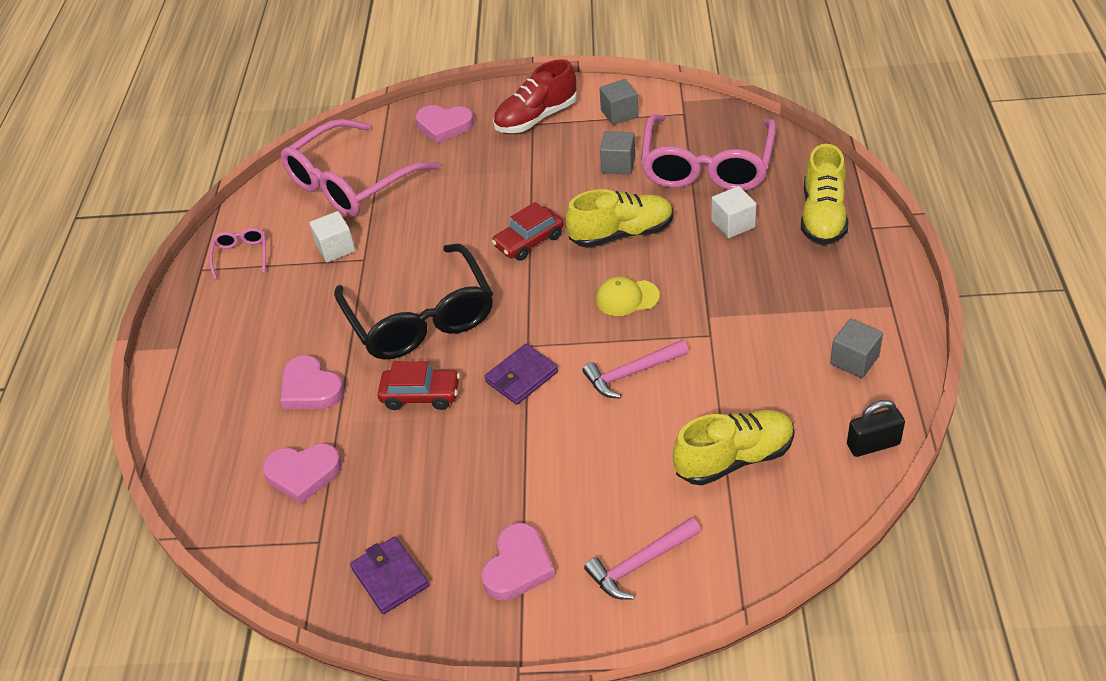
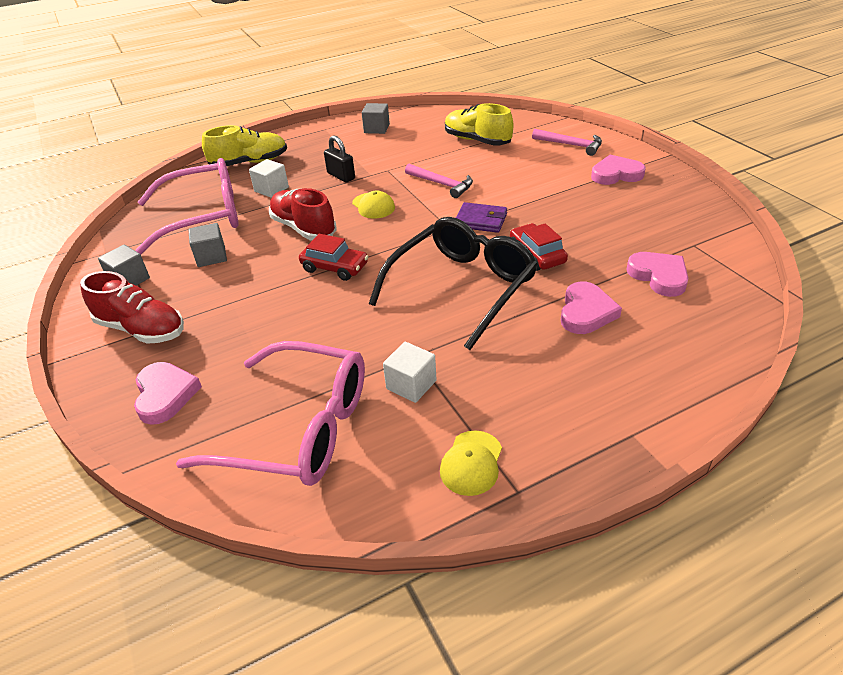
camera: 120 degrees left, 5 degrees down
(241, 256) = (471, 463): pink glasses -> yellow cap
(390, 577) = (678, 209): purple wallet -> none
(621, 234) = (304, 228): yellow shoe -> red shoe
(873, 444) = (433, 113): black padlock -> black padlock (341, 176)

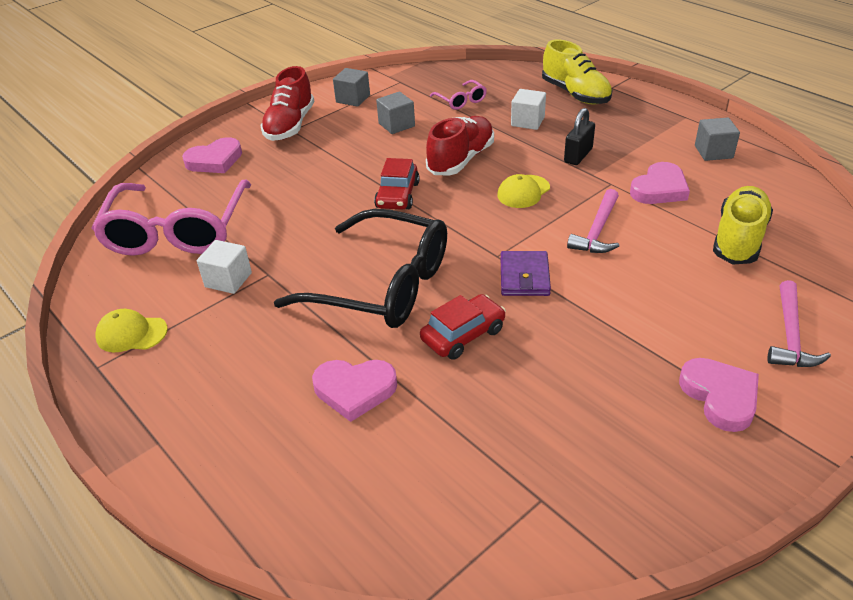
camera: 75 degrees right, 0 degrees up
(203, 216) = (461, 100): pink glasses -> pink glasses, size x0.42
(659, 276) = (446, 458): pink heart -> pink heart (659, 189)

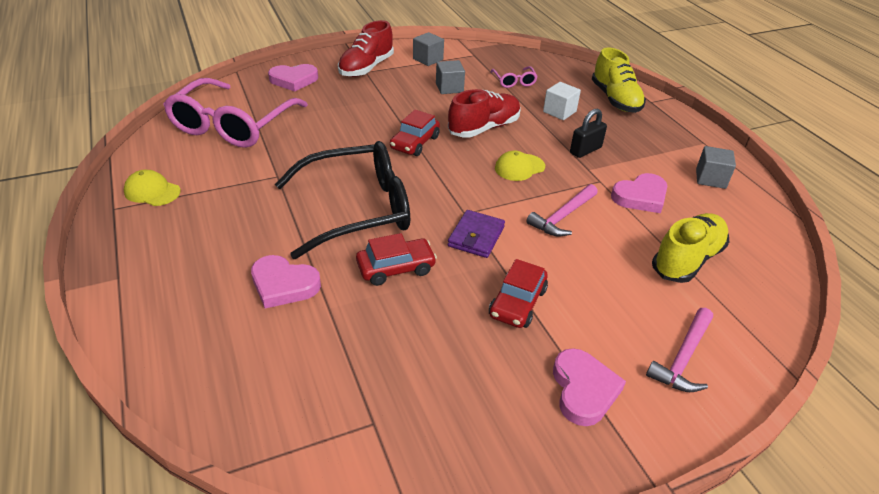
camera: 15 degrees right, 0 degrees up
(228, 280) = (245, 172): white cube -> none
(382, 285) = (357, 209): black glasses -> black glasses turned 60 degrees counterclockwise
(607, 332) = (517, 303): none -> red car

